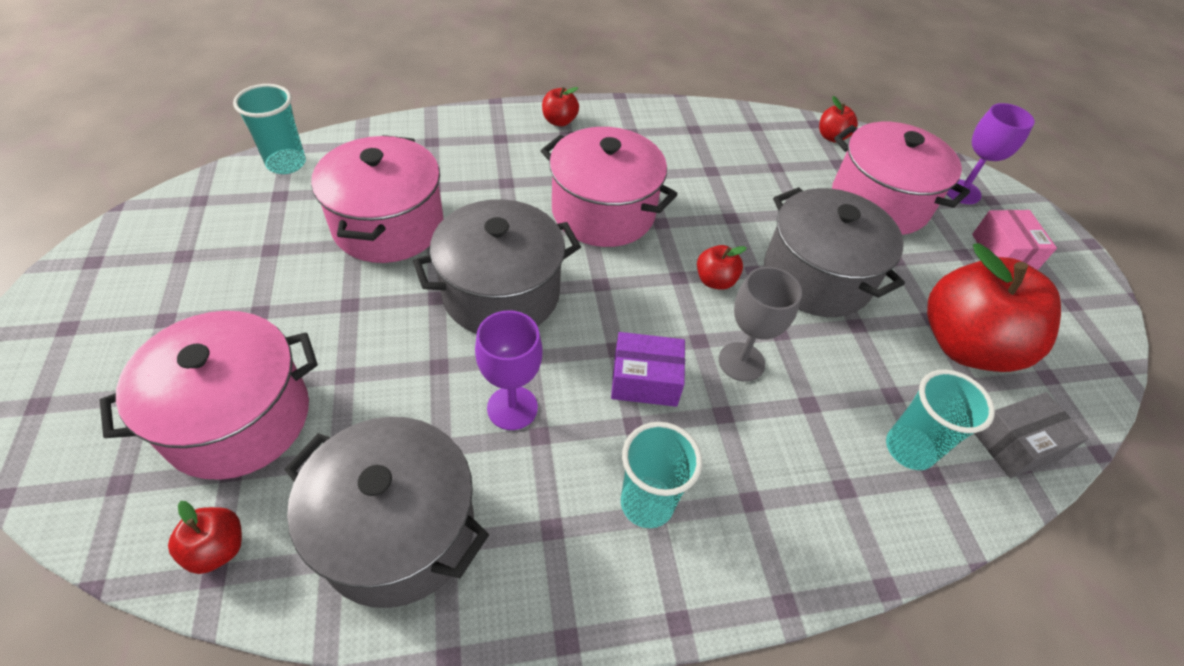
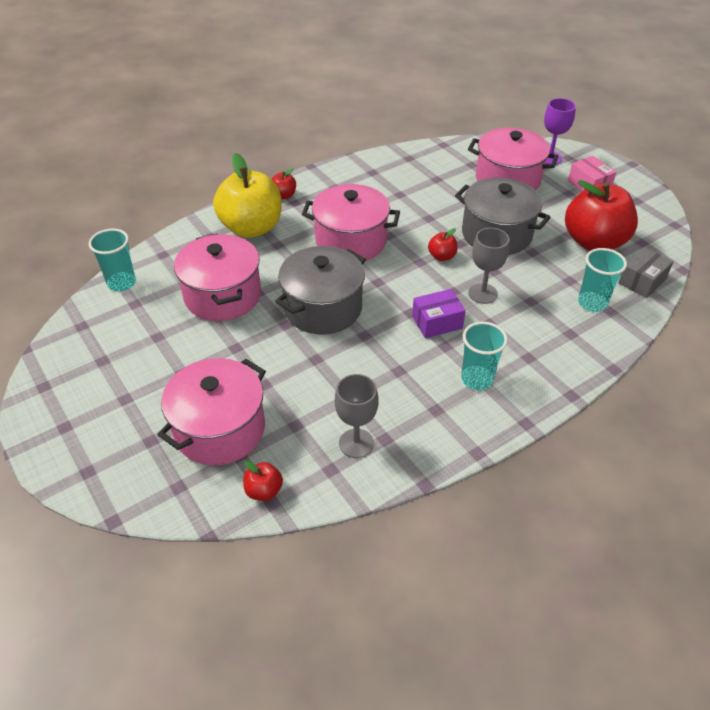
camera: 20 degrees left, 5 degrees down
(398, 531) = (356, 443): grey pot -> grey goblet
(490, 149) = (251, 228): none -> yellow apple
(512, 408) = (374, 363): purple goblet -> none
(832, 137) = (458, 149): red apple -> none

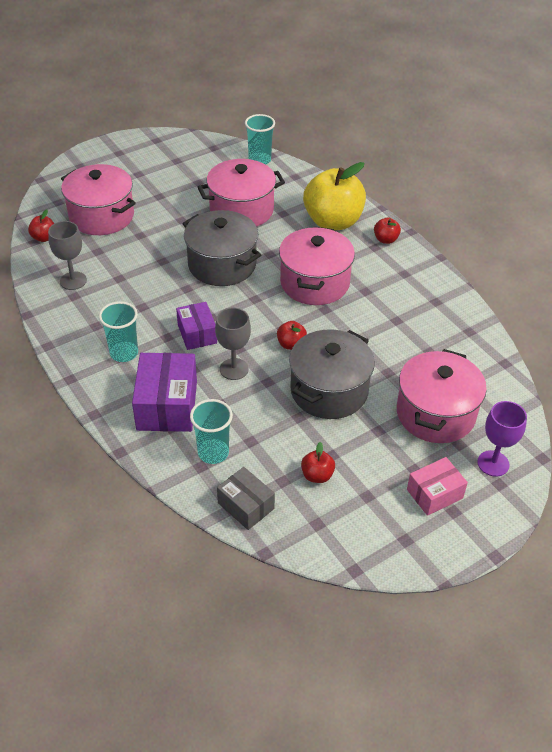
camera: 90 degrees right, 0 degrees up
(543, 338) = (167, 405): none -> purple box
(594, 242) = (317, 475): red apple -> red apple, size x0.42

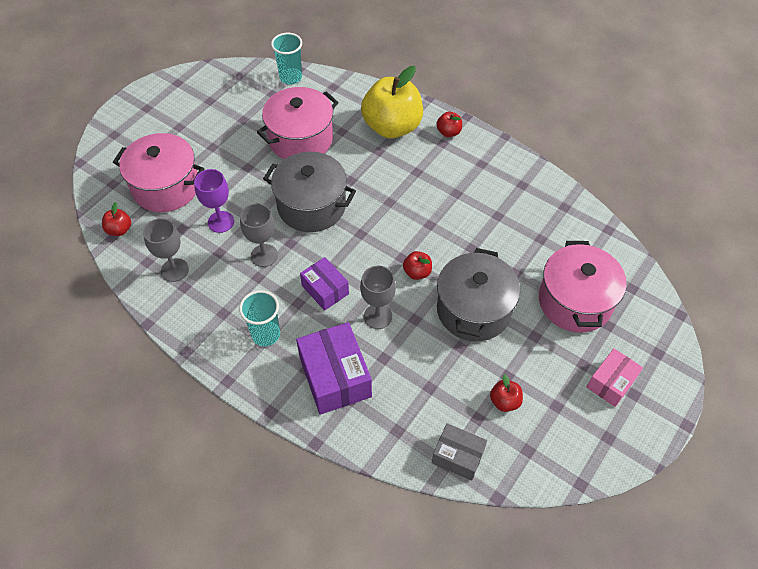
camera: 20 degrees left, 10 degrees up
(157, 291) = (264, 255): none -> grey goblet
(213, 453) = (402, 412): turquoise cup -> none
(315, 283) = (407, 199): pink pot -> none
(493, 463) = (644, 334): purple goblet -> purple goblet (221, 222)

